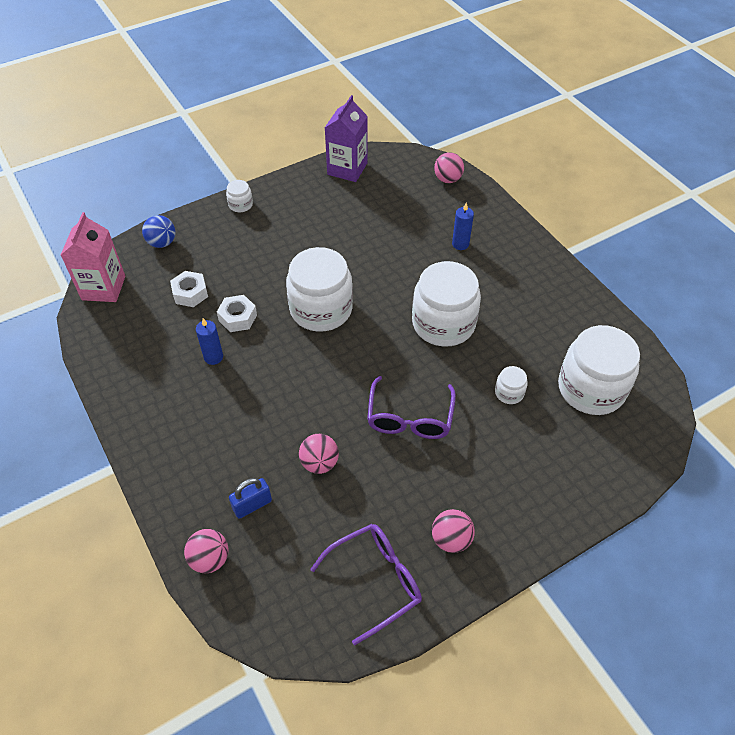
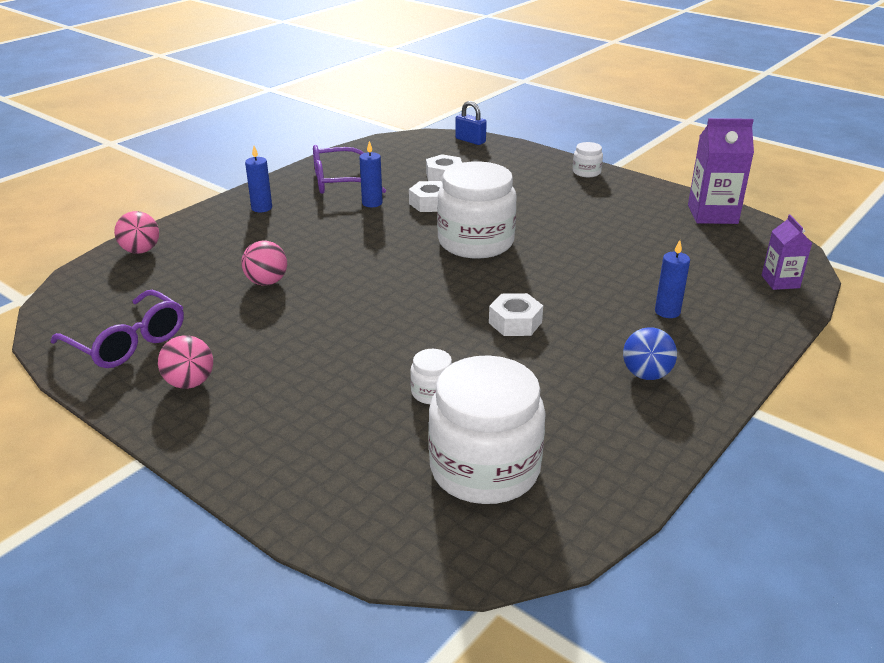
camera: 70 degrees right, 20 degrees down
(103, 288) = (421, 141): pink carton -> none
(162, 243) = (497, 151): blue ball -> blue ball (646, 374)
(173, 443) = (262, 208): none -> blue candle
(252, 505) = (204, 258): blue padlock -> blue padlock (470, 140)
(410, 418) = (352, 325): purple glasses -> purple glasses (338, 182)
(443, 323) = (515, 322): white jar -> white nut
(447, 179) = (780, 282): pink ball -> purple carton

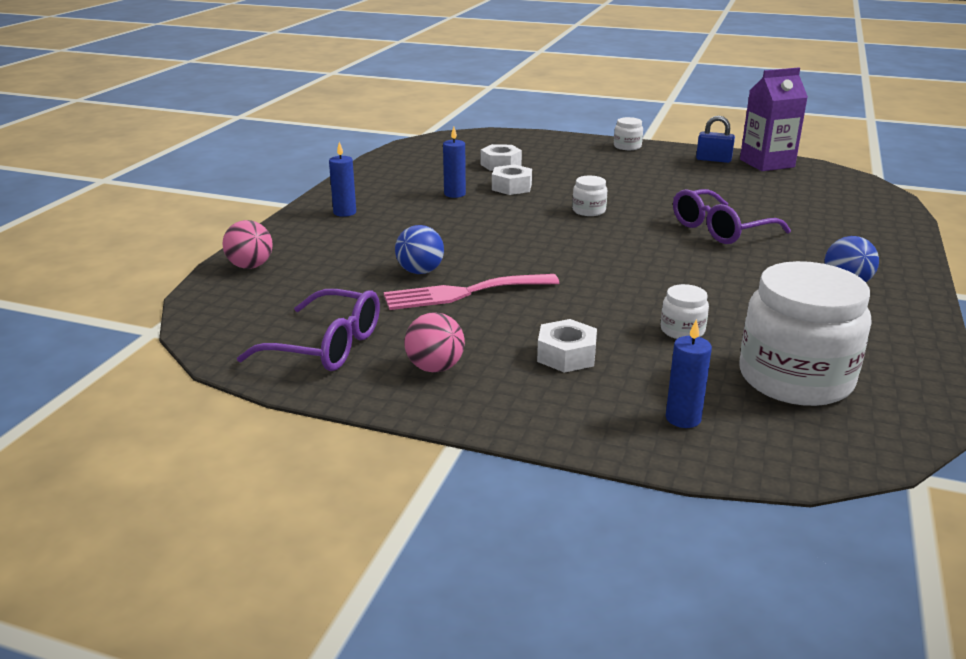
camera: 20 degrees left, 5 degrees down
(266, 282) = (420, 271): pink ball -> blue ball
(281, 312) = (463, 293): none -> pink fork
(338, 182) = (401, 182): purple glasses -> purple glasses (720, 229)
(470, 140) = (494, 135): blue padlock -> blue padlock (713, 160)
(475, 242) = (589, 211): white jar -> white jar, size x0.43
(515, 322) = (694, 265): white nut -> white nut (566, 355)
(667, 311) = (811, 236): blue candle -> blue candle (683, 418)
(780, 282) = (873, 202): purple carton -> none

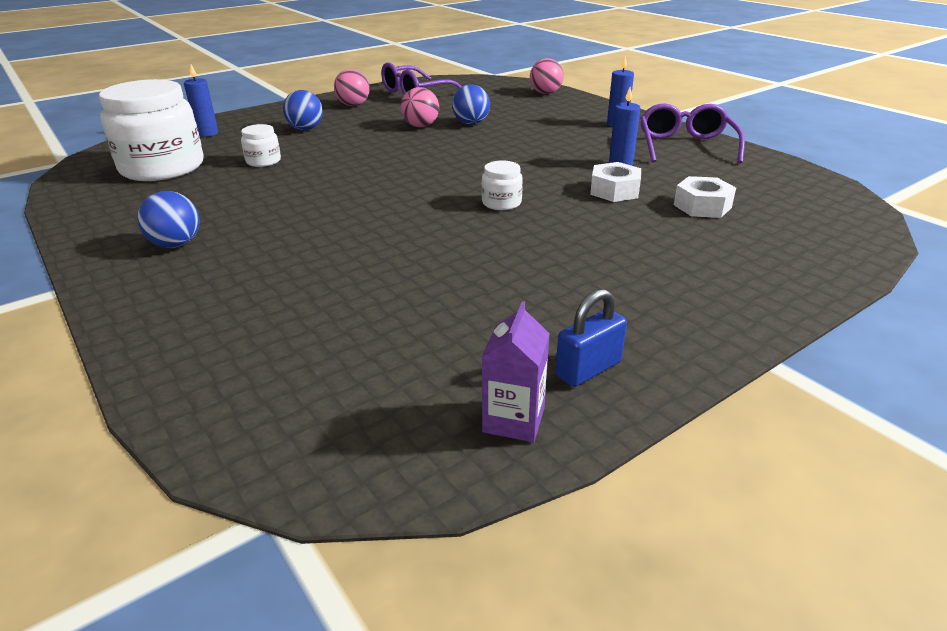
camera: 125 degrees right, 5 degrees up
(463, 293) = (421, 126): pink fork -> pink ball
(566, 355) = (305, 129): white nut -> blue ball
(627, 146) = (728, 319): white jar -> none
(720, 229) = (361, 244): purple glasses -> purple glasses (685, 146)
(767, 163) = (513, 419): purple carton -> purple carton, size x0.60

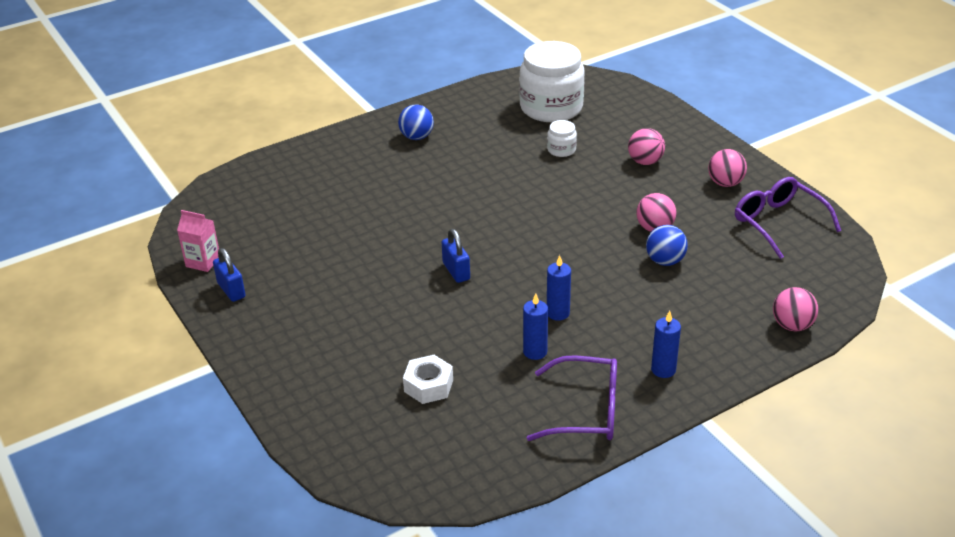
camera: 95 degrees right, 5 degrees up
(207, 133) = (633, 113): blue candle -> blue candle (558, 313)
(305, 129) = (645, 162): blue ball -> pink ball
(501, 203) = (456, 271): white jar -> blue padlock
(513, 419) = (203, 262): purple carton -> pink carton
(614, 191) = (471, 337): white nut -> none

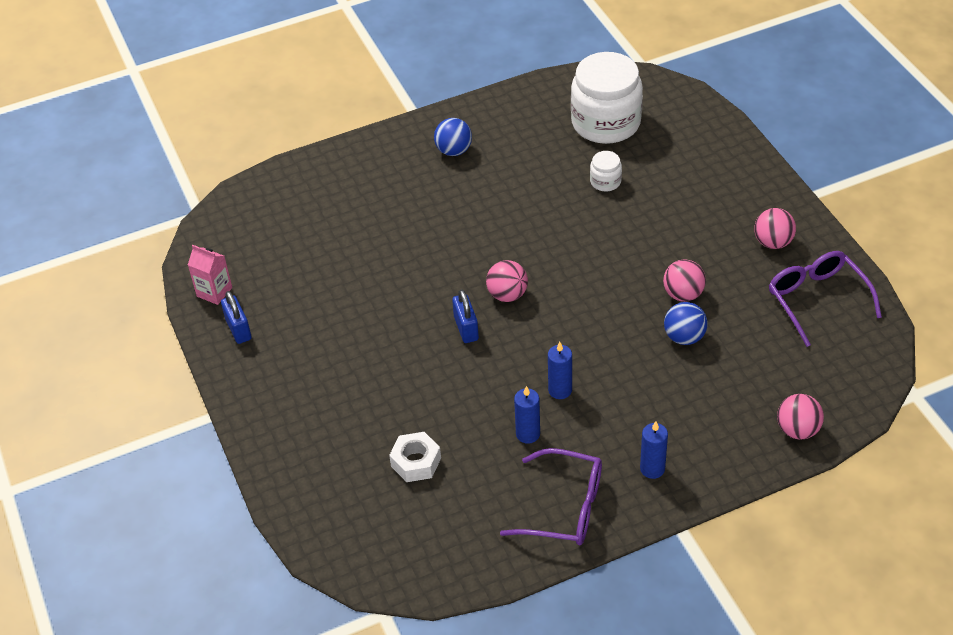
camera: 10 degrees right, 10 degrees up
(645, 162) = (692, 206): pink ball -> pink ball (507, 295)

